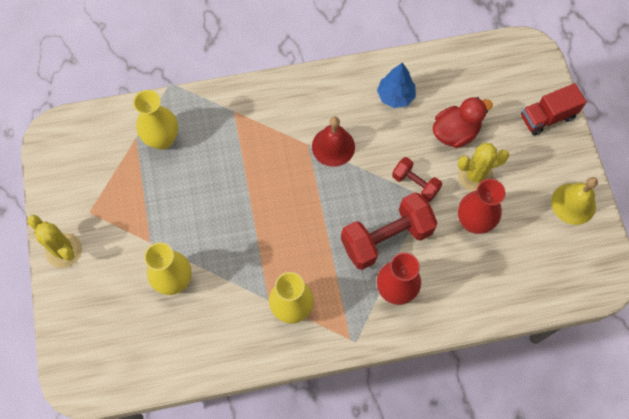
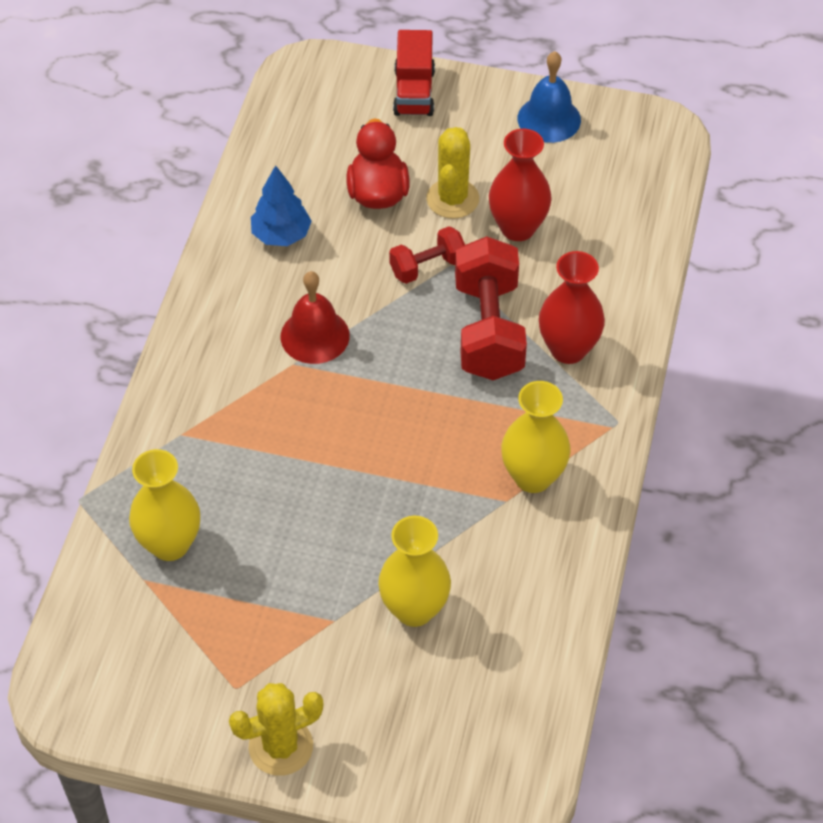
camera: 65 degrees left, 15 degrees down
(573, 203) = (549, 119): yellow bell -> blue bell

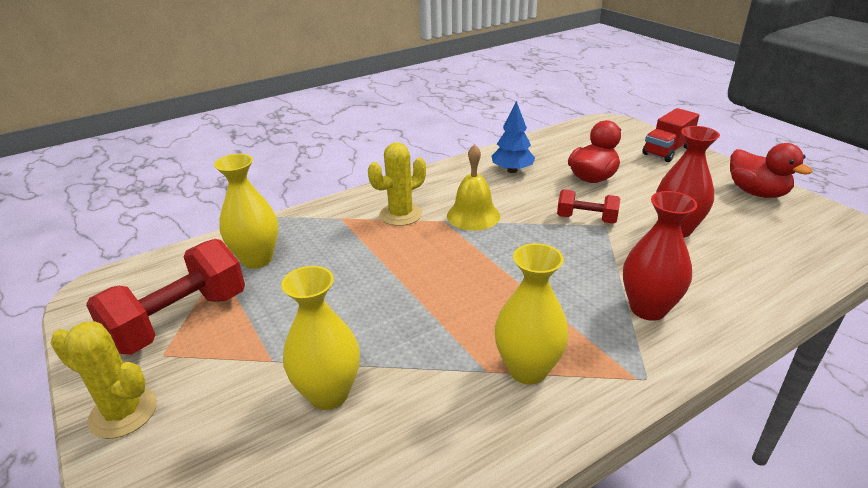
camera: 45 degrees right, 20 degrees down
(315, 336) = (473, 215): red bell -> yellow bell
(452, 199) = (641, 198): yellow cactus -> yellow cactus (400, 214)
(488, 330) = (594, 267): red dumbbell -> red dumbbell (179, 320)
(549, 119) = (756, 192): blue bell -> red duck

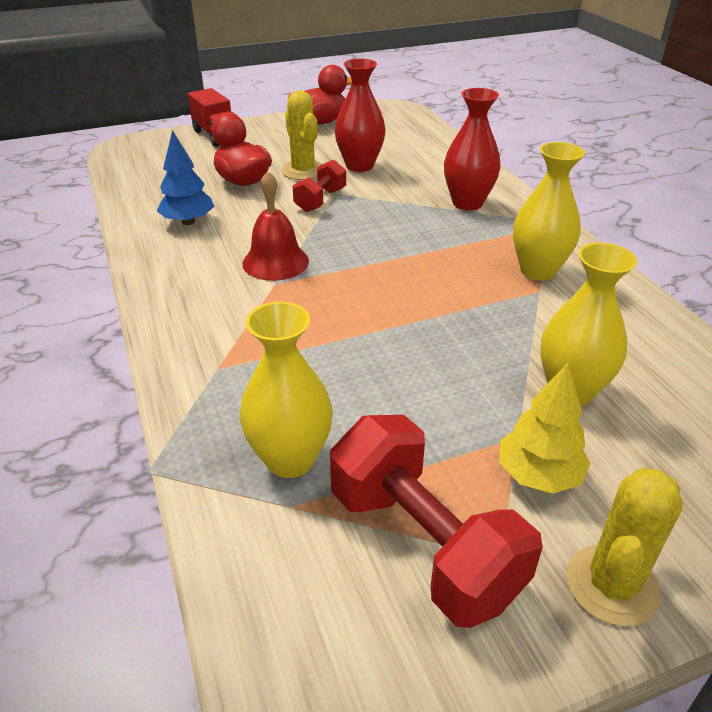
camera: 80 degrees left, 5 degrees up
(230, 373) = (538, 475): none -> yellow tree
(400, 214) = (241, 314): yellow cactus -> yellow cactus (303, 171)
(473, 215) = (275, 262): yellow bell -> red bell

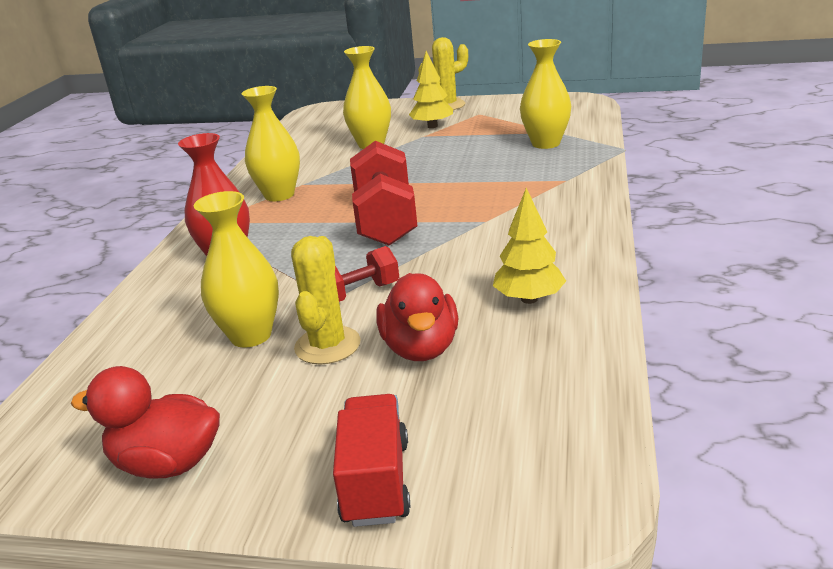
camera: 145 degrees left, 10 degrees down
(188, 221) = (529, 299): blue tree -> yellow tree
(275, 262) = (469, 238): red bell -> none
(359, 166) = (251, 335): red vase -> yellow vase
(423, 544) = (506, 118): red dumbbell -> red dumbbell (385, 220)

